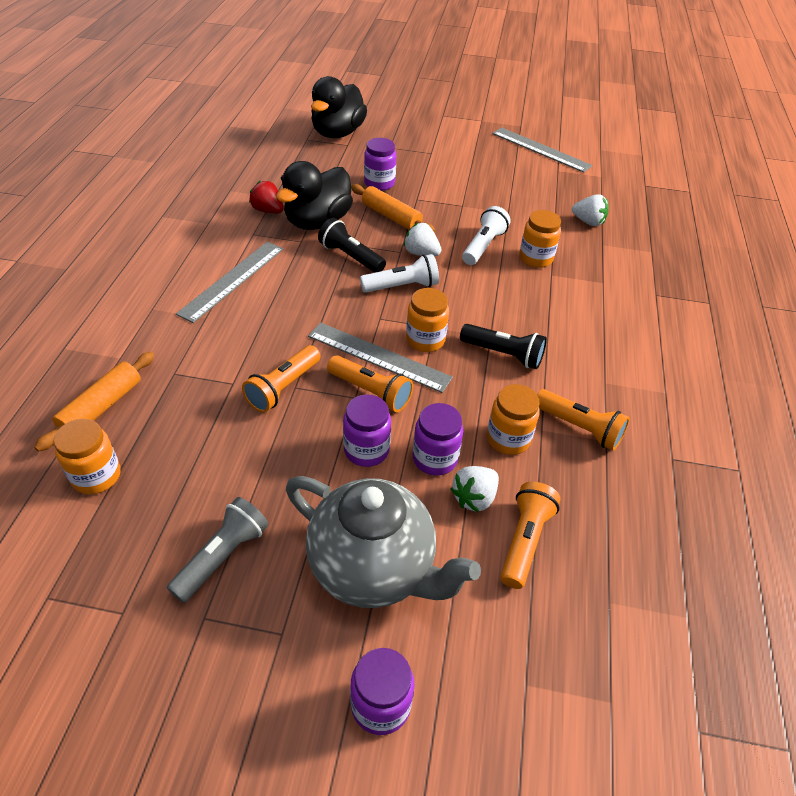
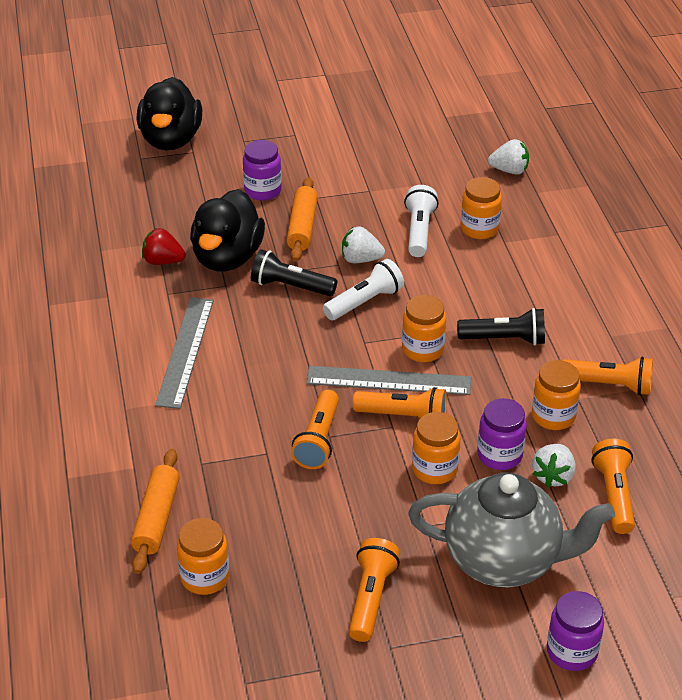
camera: 20 degrees left, 5 degrees down
(222, 556) = (371, 598): grey flashlight -> orange flashlight
(366, 450) = (434, 469): purple jar -> orange jar
(391, 217) = (302, 227): orange rolling pin -> orange rolling pin turned 75 degrees clockwise
(540, 149) = (412, 95): grey ruler -> none

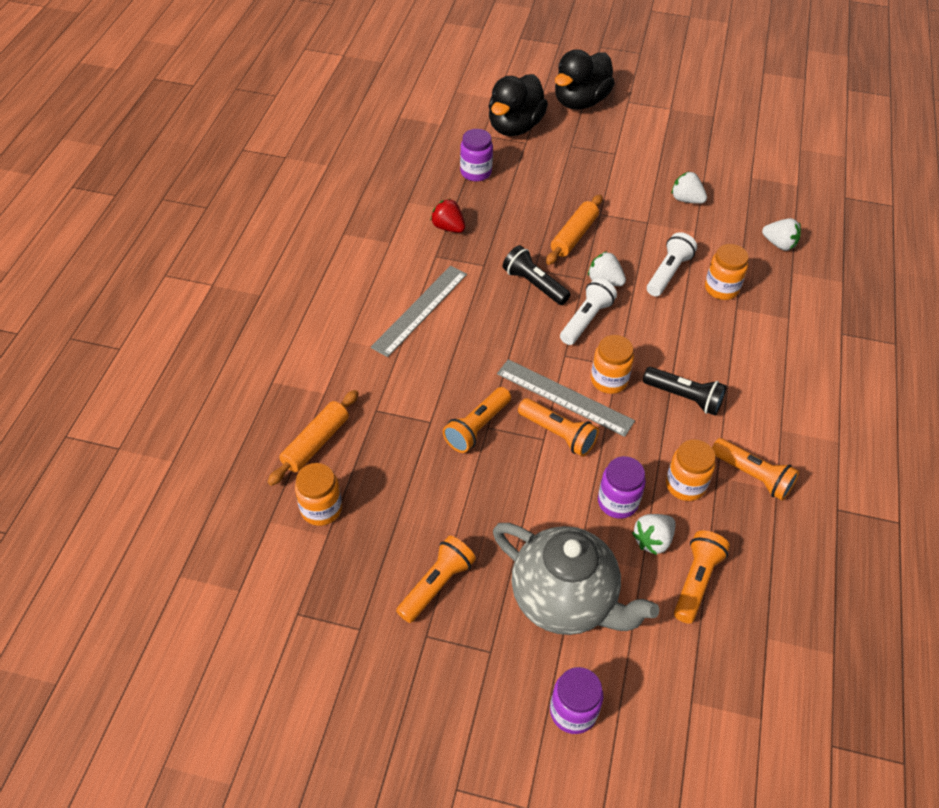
camera: 25 degrees right, 10 degrees up
(227, 257) = (499, 242): black duck -> black duck (580, 101)
(263, 190) = (561, 193): purple jar -> purple jar (476, 172)
(365, 302) = (586, 320): white flashlight -> white flashlight turned 45 degrees counterclockwise
(394, 157) = (686, 199): none -> white strawberry
(434, 469) = (555, 492): orange jar -> none

